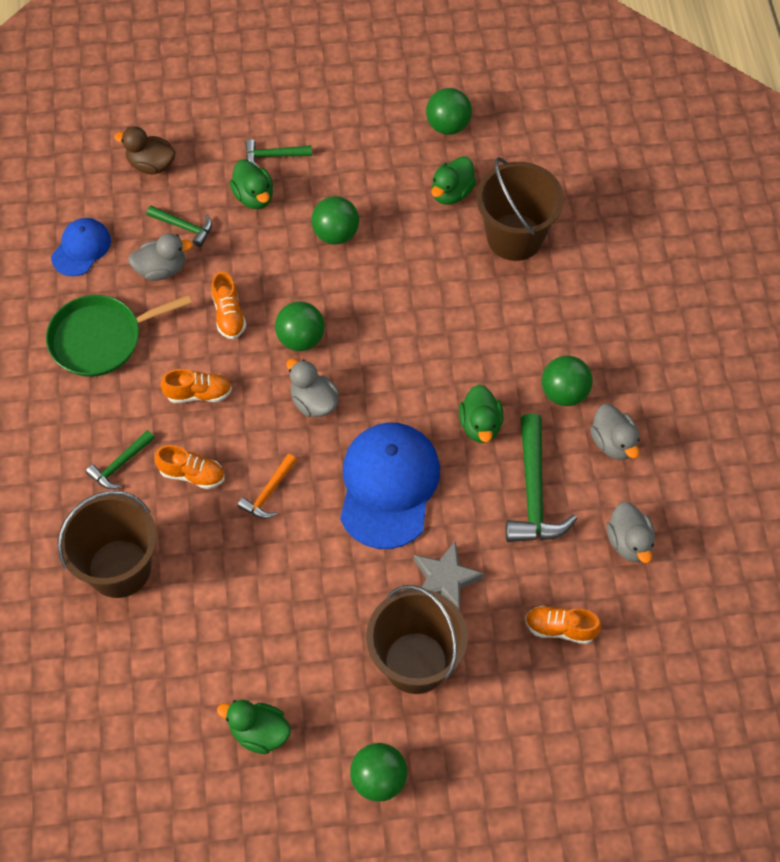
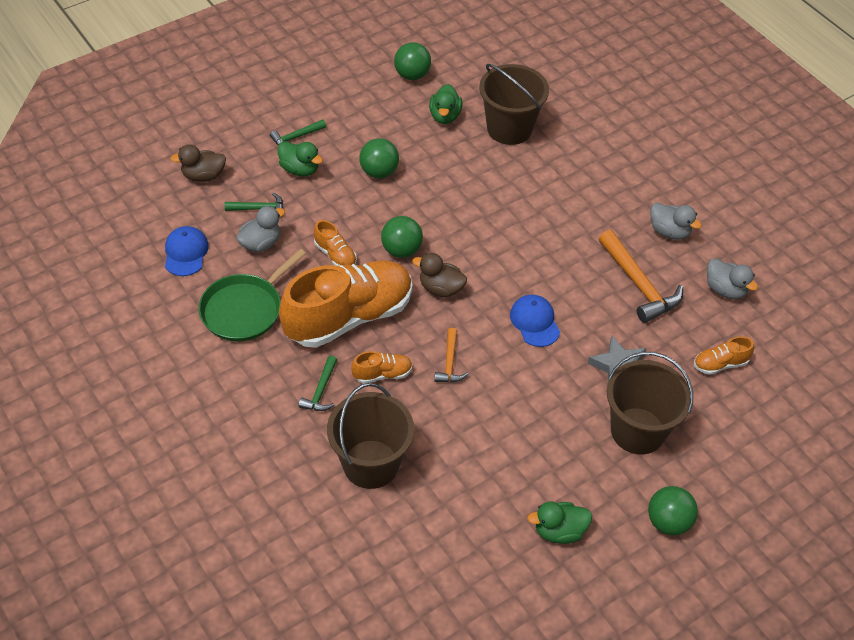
camera: 30 degrees left, 10 degrees down
(198, 393) = (349, 317): orange shoe -> orange shoe, size x2.41
(313, 402) = (440, 288): grey duck -> brown duck
(388, 486) = (535, 322): blue cap -> blue cap, size x0.54
(480, 425) = (571, 256): green duck -> none
(534, 492) = (639, 284): green hammer -> orange hammer
(564, 393) = (613, 213): green ball -> none

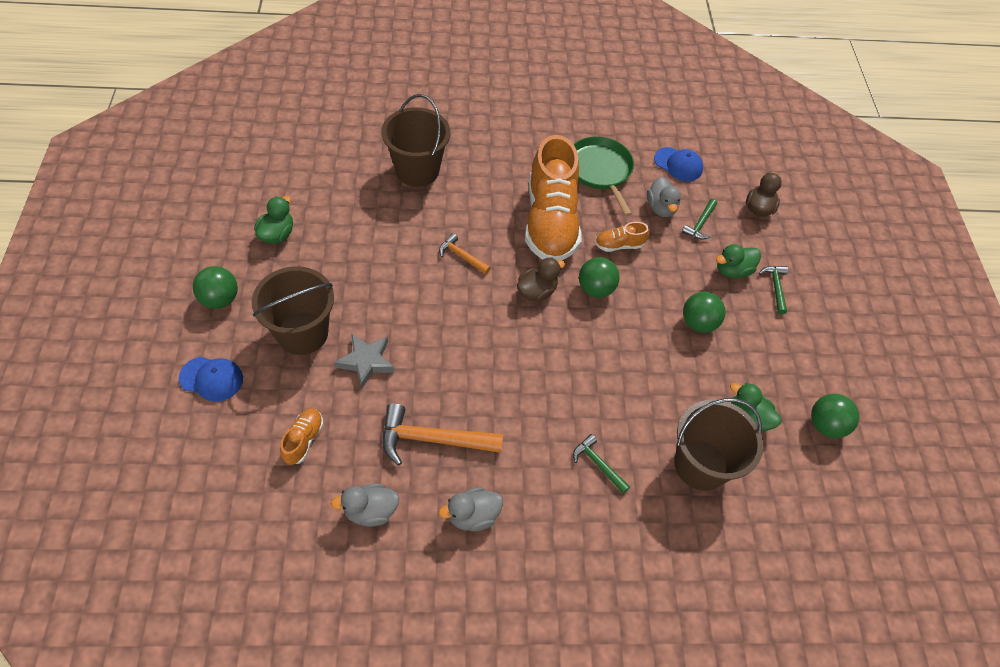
camera: 120 degrees right, 5 degrees up
(321, 391) = (496, 175): green hammer -> green hammer (598, 464)
(382, 374) = (483, 213): orange shoe -> none
(535, 322) = (455, 333): blue cap -> blue cap (211, 379)

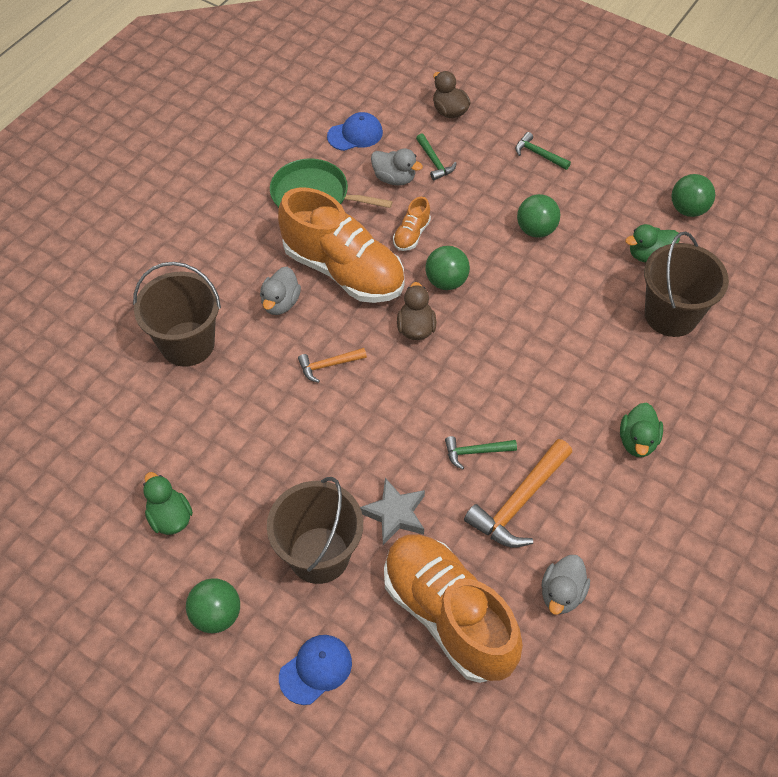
camera: 50 degrees left, 0 degrees up
(303, 440) = (448, 615): orange shoe -> orange shoe, size x2.41
(472, 516) = (616, 511): grey duck -> grey duck (280, 303)
(598, 464) = (625, 387): green hammer -> green hammer (475, 452)
(732, 270) = (500, 171): green duck -> green duck (637, 441)

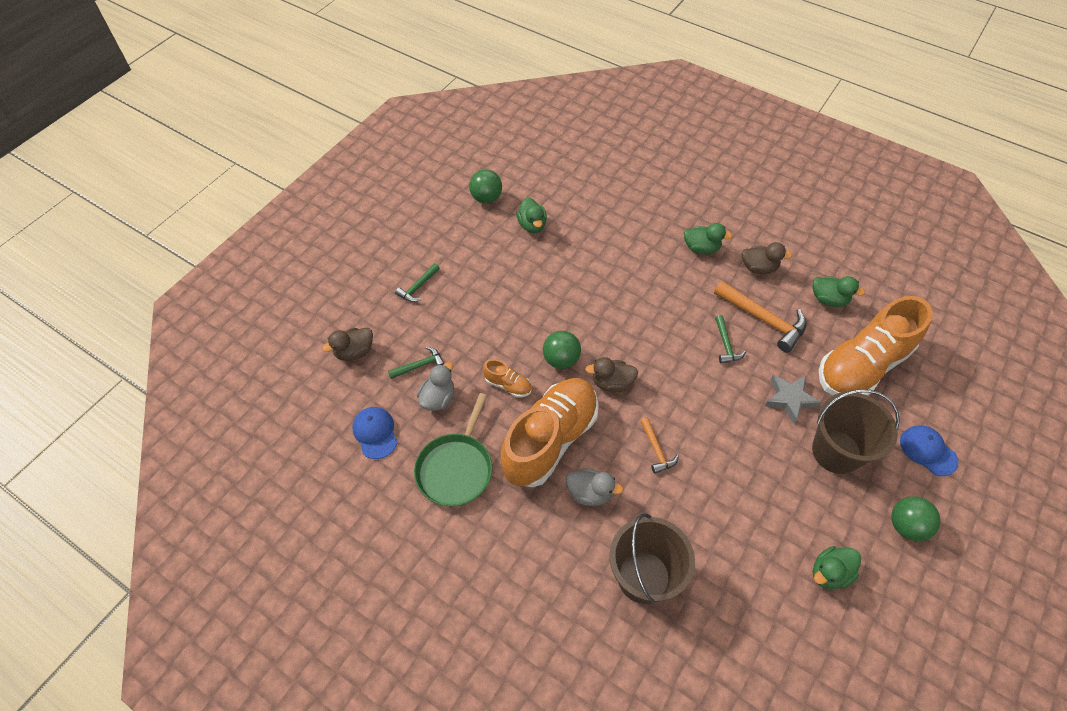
camera: 90 degrees left, 0 degrees up
(536, 230) = (504, 294): green ball -> none
(561, 593) = (828, 299): grey duck -> green duck
(610, 509) = (758, 268): none -> brown duck
(671, 315) = (589, 219): brown bucket -> none

